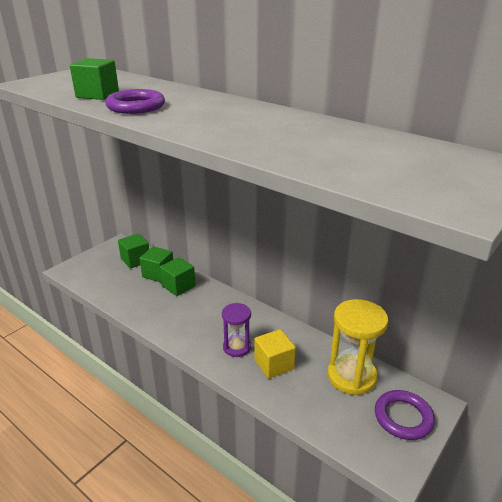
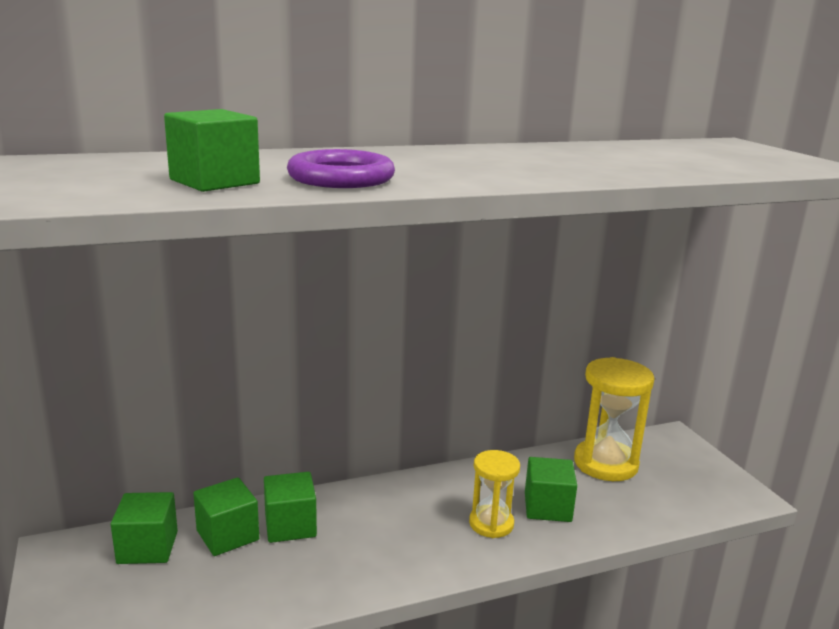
camera: 60 degrees left, 10 degrees down
(237, 347) = (491, 524): purple hourglass -> yellow hourglass
(274, 364) = (547, 507): yellow cube -> green cube
(403, 417) = (683, 461): purple ring -> none

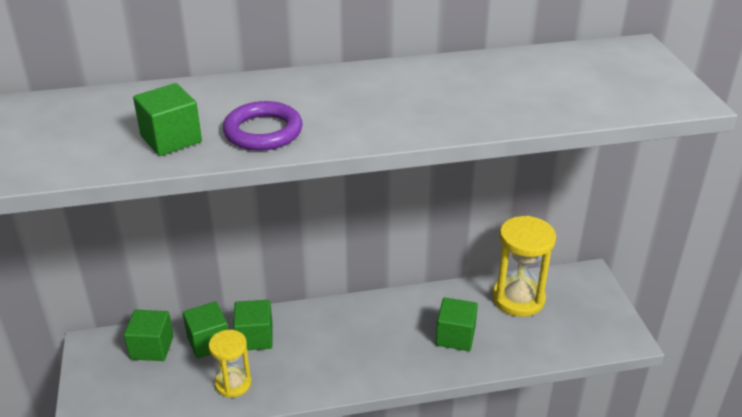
camera: 10 degrees right, 15 degrees up
(491, 524) = (406, 348): yellow hourglass -> yellow hourglass (233, 383)

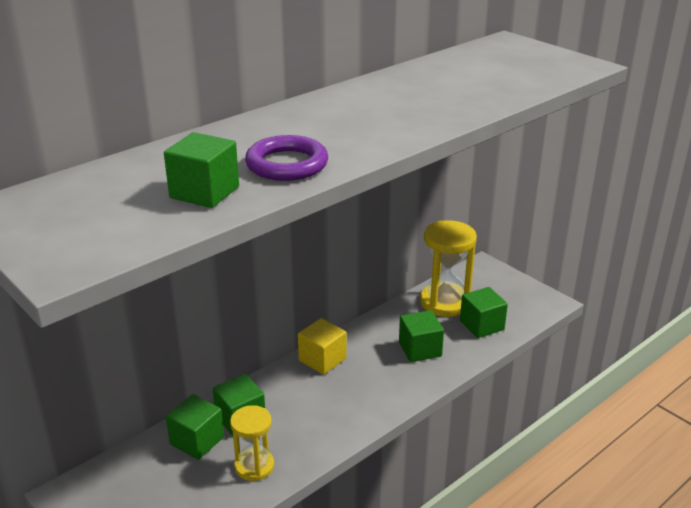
camera: 30 degrees left, 5 degrees down
(152, 347) = (140, 469): green cube -> green cube (481, 325)
(361, 311) = (322, 359): none -> yellow cube

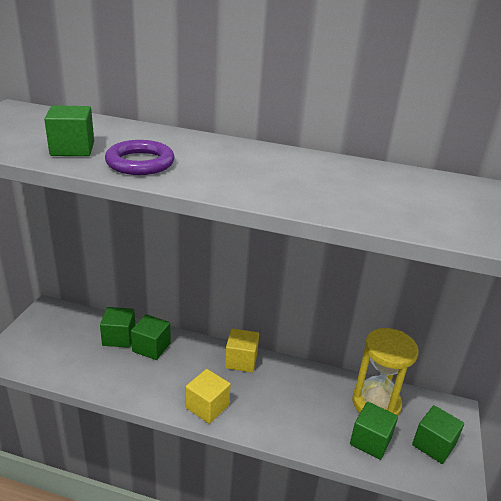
camera: 55 degrees right, 0 degrees up
(254, 466) = (111, 373): yellow hourglass -> none
(366, 408) = (207, 406): none -> yellow cube
(420, 349) = (300, 411): green cube -> green cube (433, 445)

